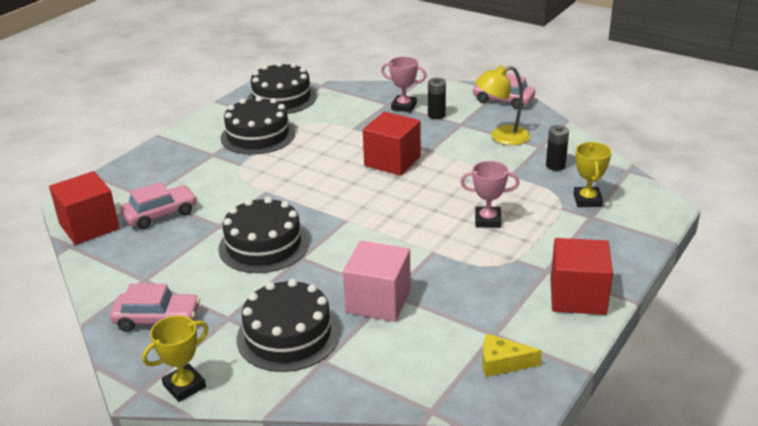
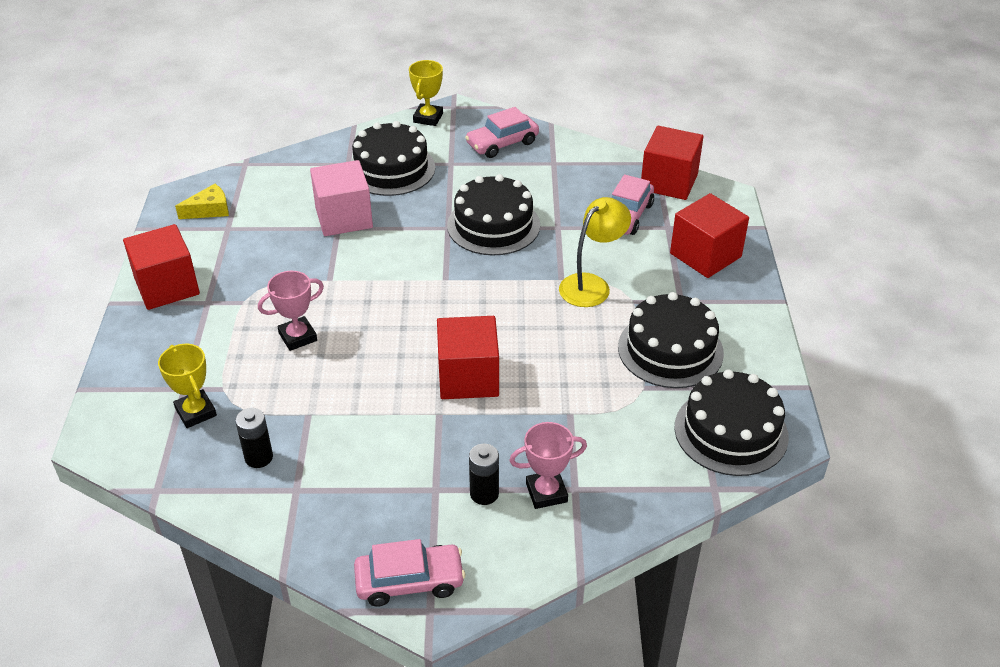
camera: 145 degrees right, 10 degrees up
(154, 171) = (705, 255): none -> red cube
(501, 137) = (360, 485): yellow lamp -> yellow lamp (591, 285)

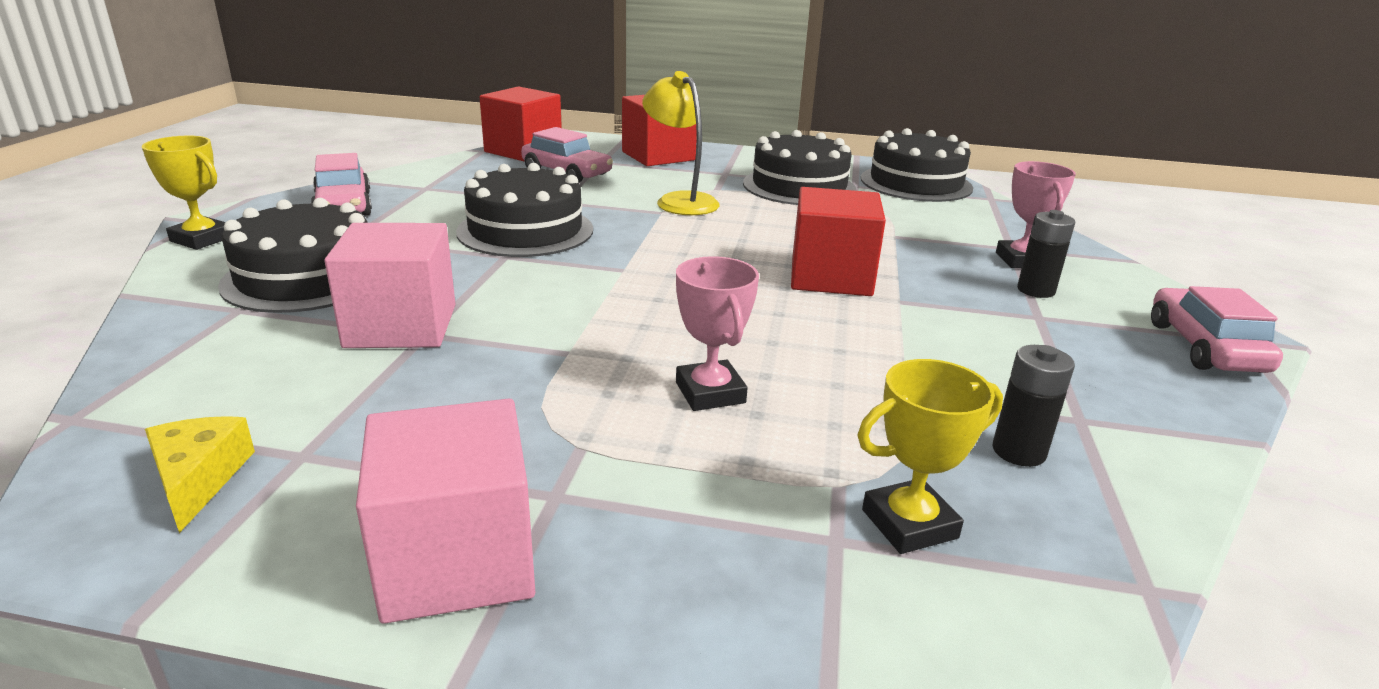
camera: 80 degrees left, 15 degrees down
(167, 286) = (457, 560): red cube -> pink cube

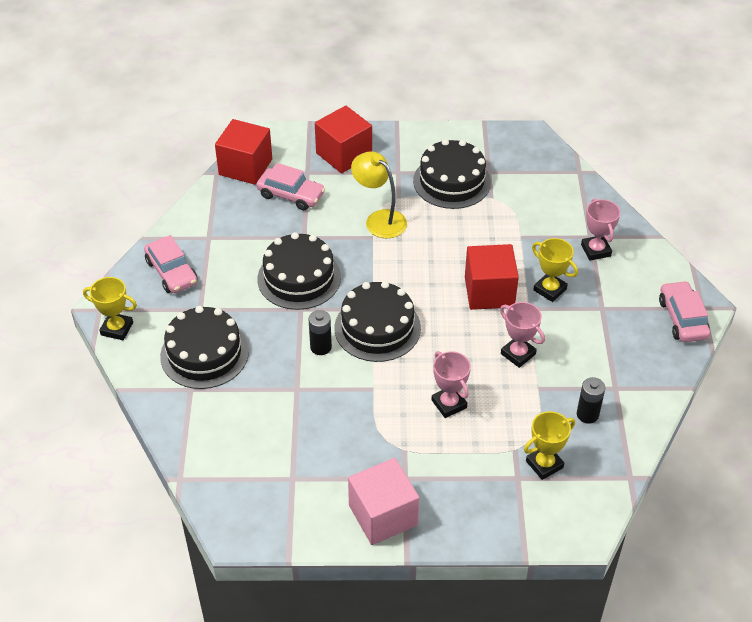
camera: 10 degrees left, 20 degrees up
(199, 478) = (261, 498): yellow cheese -> none
(401, 326) = (281, 385): pink cube -> none
(870, 348) = (518, 354): none -> pink trophy
(916, 183) = (529, 159): black cake -> black cake (377, 328)
(940, 287) = (550, 289): none -> yellow trophy
(1036, 290) = (602, 282): black battery -> black battery (321, 347)

